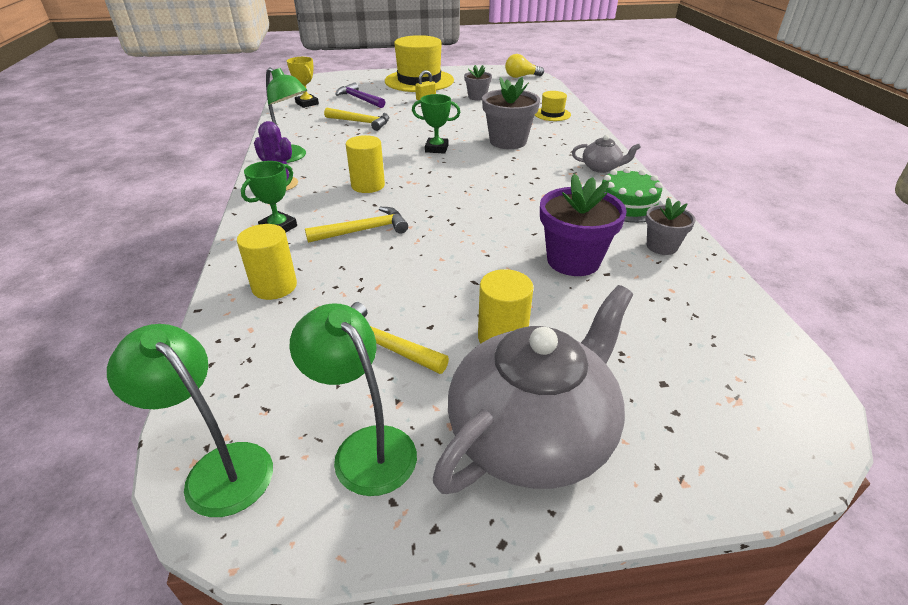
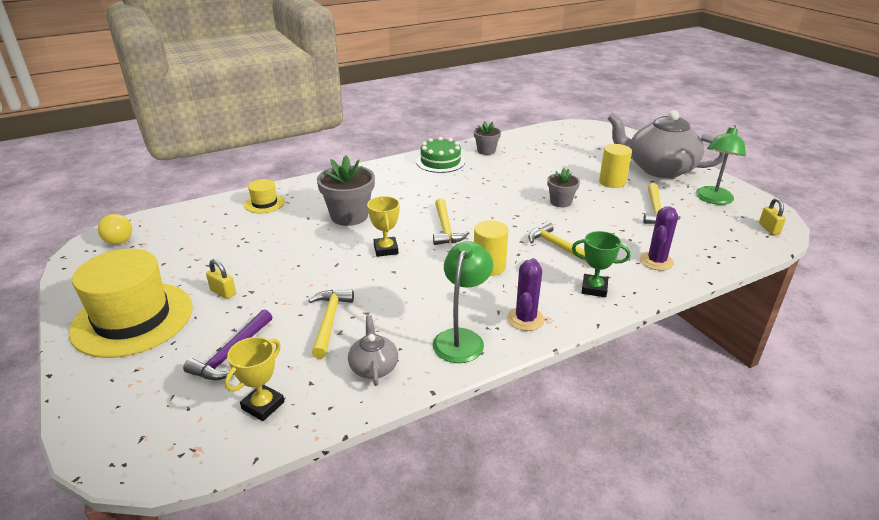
camera: 110 degrees left, 5 degrees down
(218, 468) = (769, 228): green lamp -> yellow padlock
(274, 286) = (656, 261): yellow cylinder -> purple cactus
(436, 149) = (386, 249): green trophy -> yellow trophy
(452, 178) = (445, 228): none -> yellow hammer
(477, 97) = (211, 255): grey flower pot -> grey flower pot (560, 202)
(573, 260) = (525, 172): purple flower pot -> none
(601, 168) = (385, 173): grey teapot -> grey teapot (374, 367)

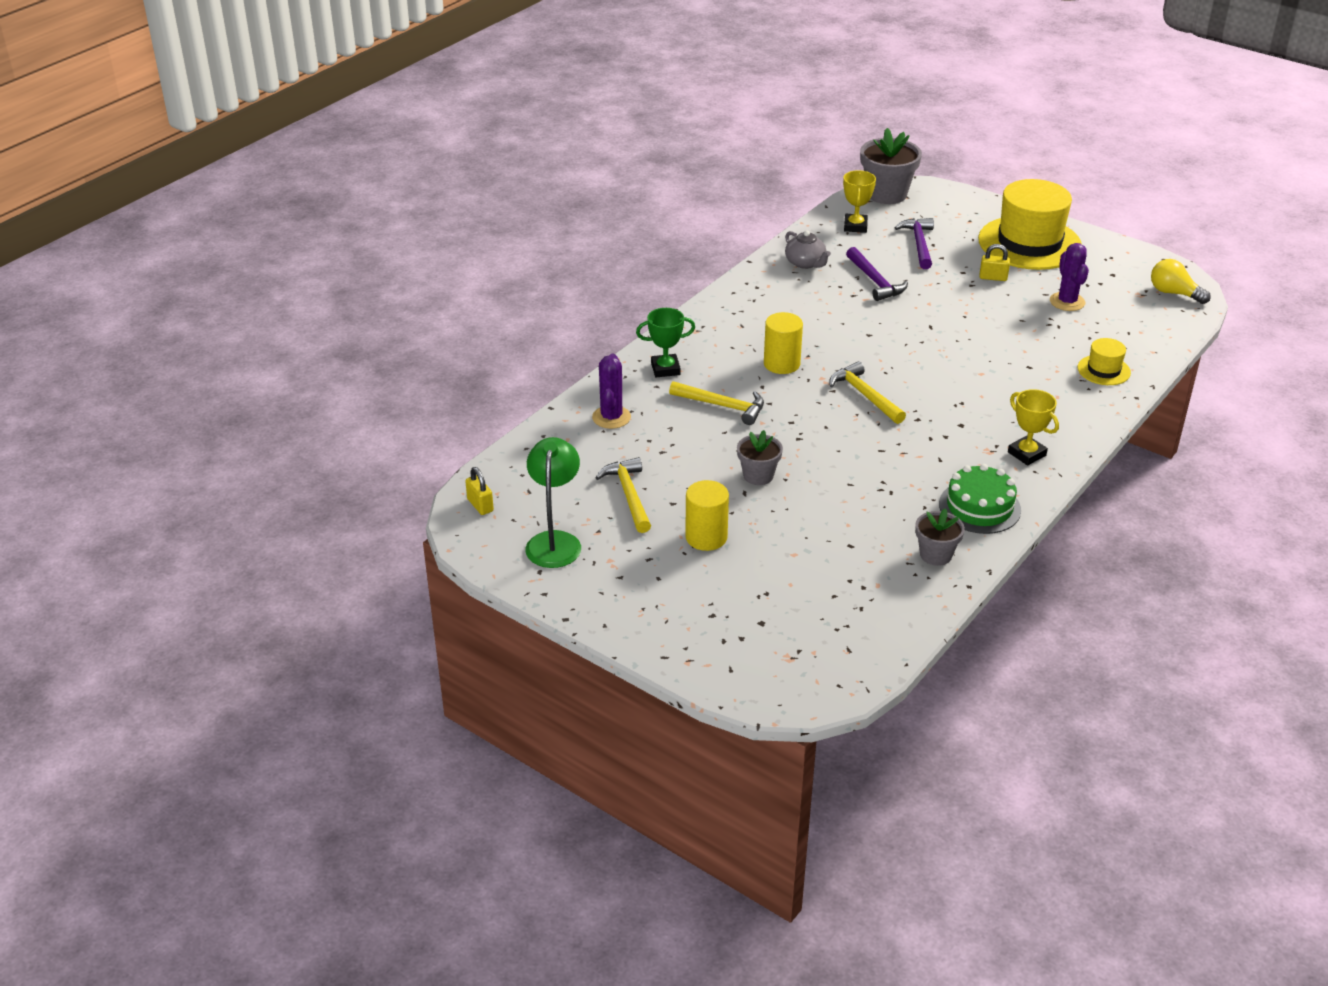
camera: 155 degrees right, 5 degrees up
(330, 321) = (875, 281): yellow hammer -> purple hammer
(349, 216) = (987, 381): grey flower pot -> grey flower pot (886, 194)
(386, 249) = (901, 353): yellow trophy -> yellow trophy (1026, 454)
(461, 338) = (756, 297): green lamp -> none
(525, 319) = (714, 325): purple cactus -> purple cactus (1067, 302)
(659, 169) = (645, 592): grey teapot -> none

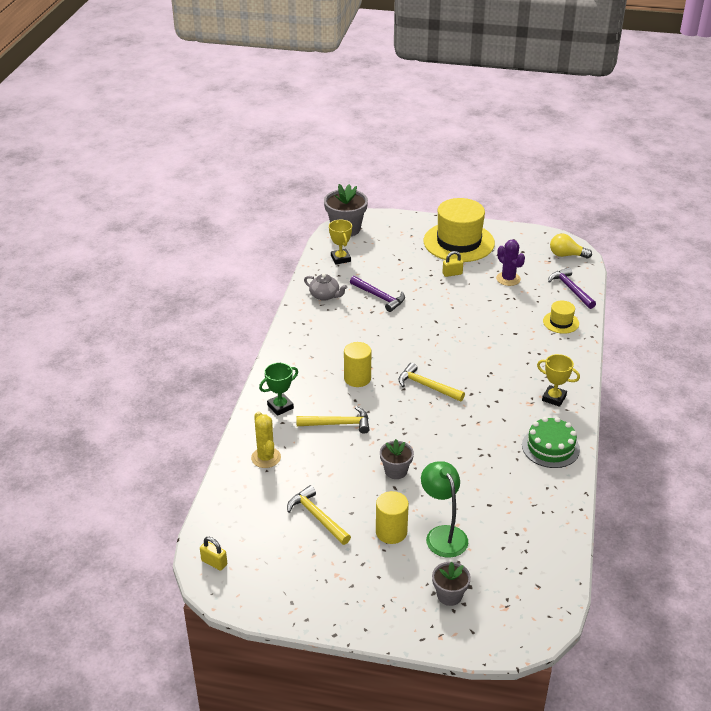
camera: 25 degrees left, 0 degrees up
(555, 541) = (287, 573): green lamp -> green lamp (443, 534)
(611, 417) = (266, 458): purple cactus -> yellow cactus
(919, 244) = (390, 261): purple hammer -> purple hammer (571, 289)
(936, 555) = (546, 493): grey flower pot -> grey flower pot (449, 595)

